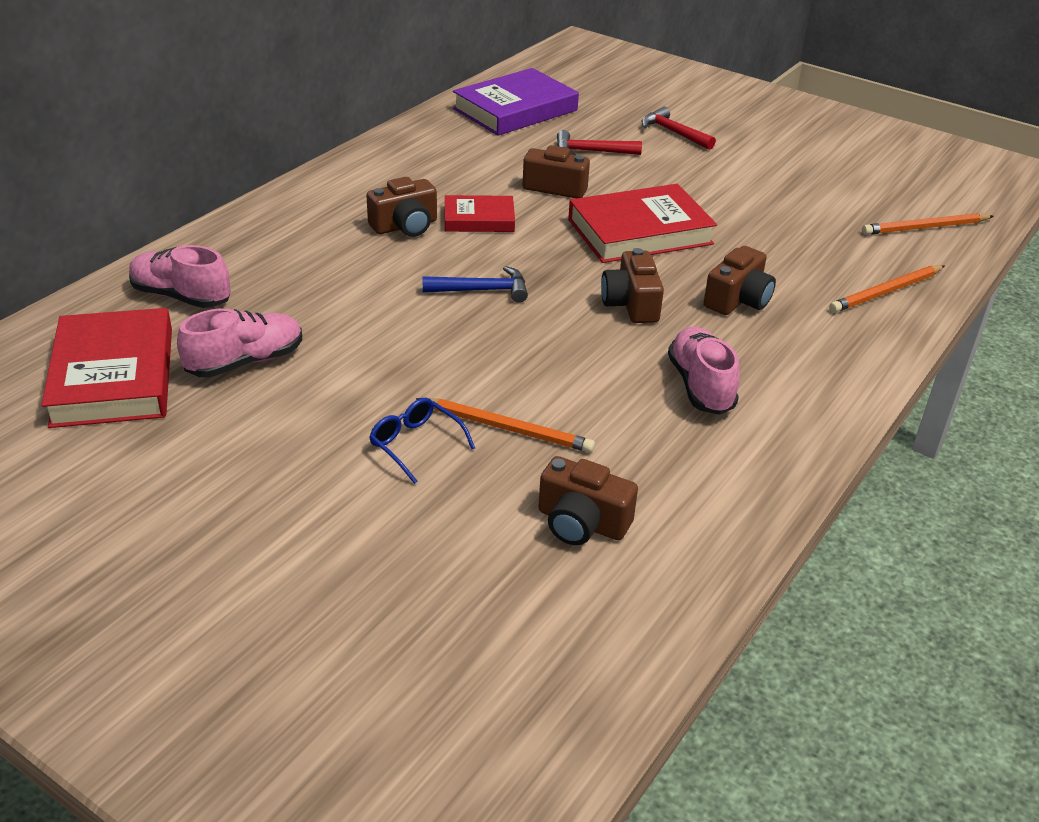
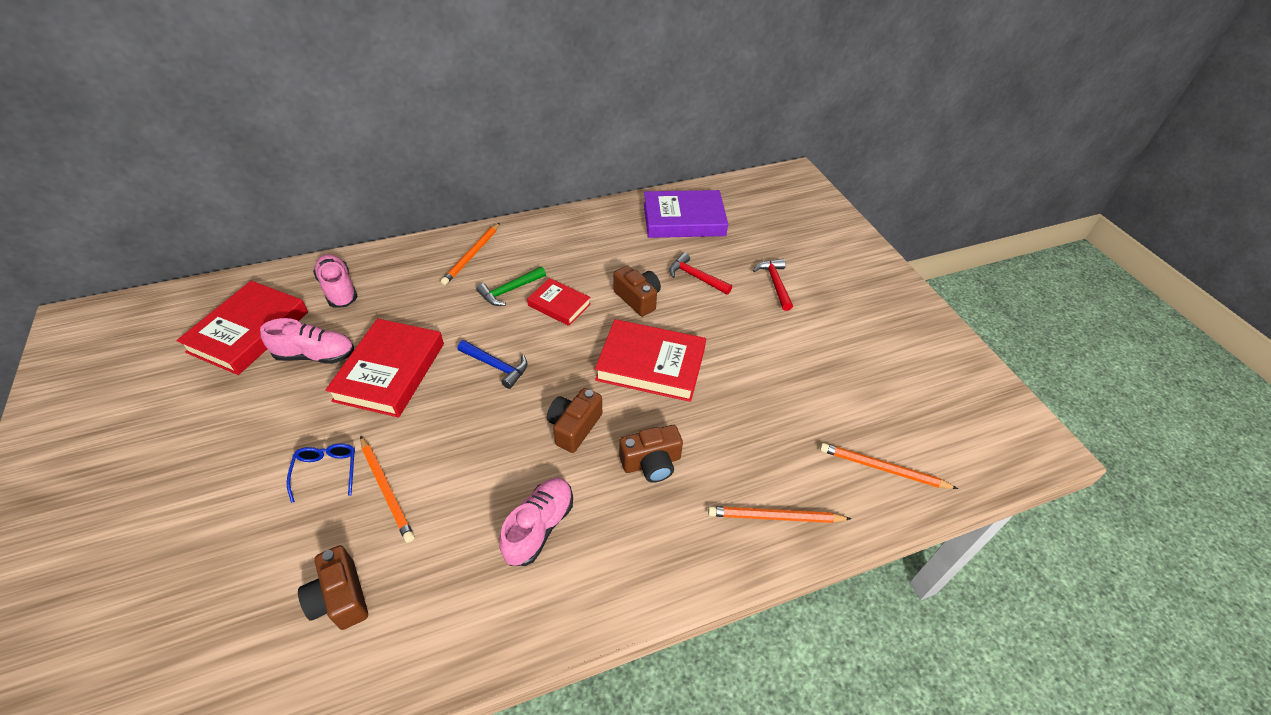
camera: 35 degrees right, 10 degrees up
(313, 212) = (472, 255): none -> orange pencil
(365, 340) = (390, 372): none -> red book
(405, 226) = (510, 290): brown camera -> green hammer

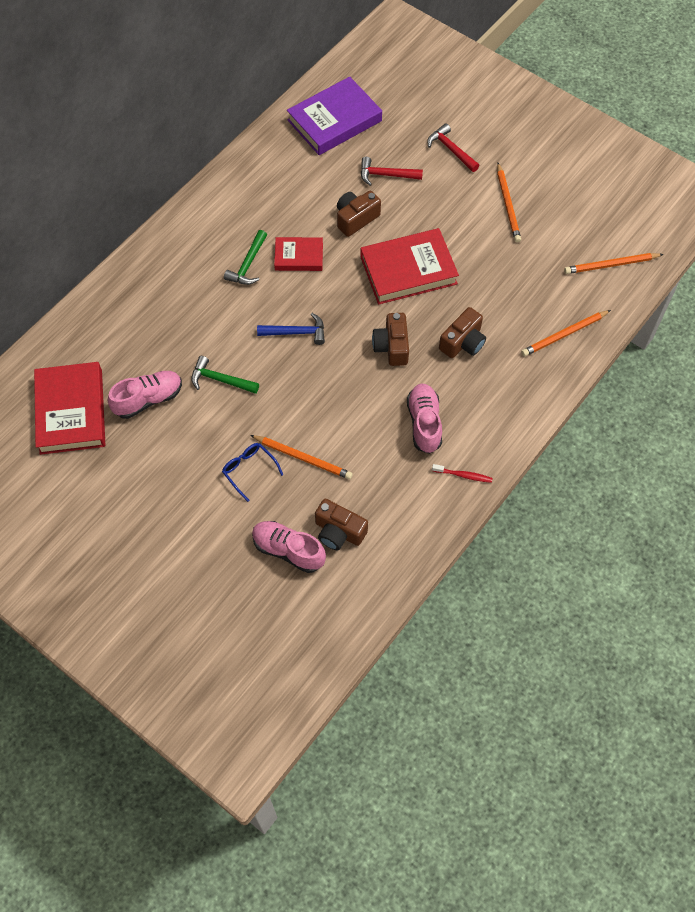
camera: 30 degrees left, 15 degrees up
(339, 289) = (105, 338): pink shoe -> pink shoe (288, 550)
(390, 372) = (220, 380): red book -> green hammer
(472, 255) = (186, 249): orange pencil -> orange pencil (508, 205)
(531, 618) = (463, 475): none -> red toothbrush
(638, 299) = (356, 219): brown camera -> brown camera turned 60 degrees counterclockwise

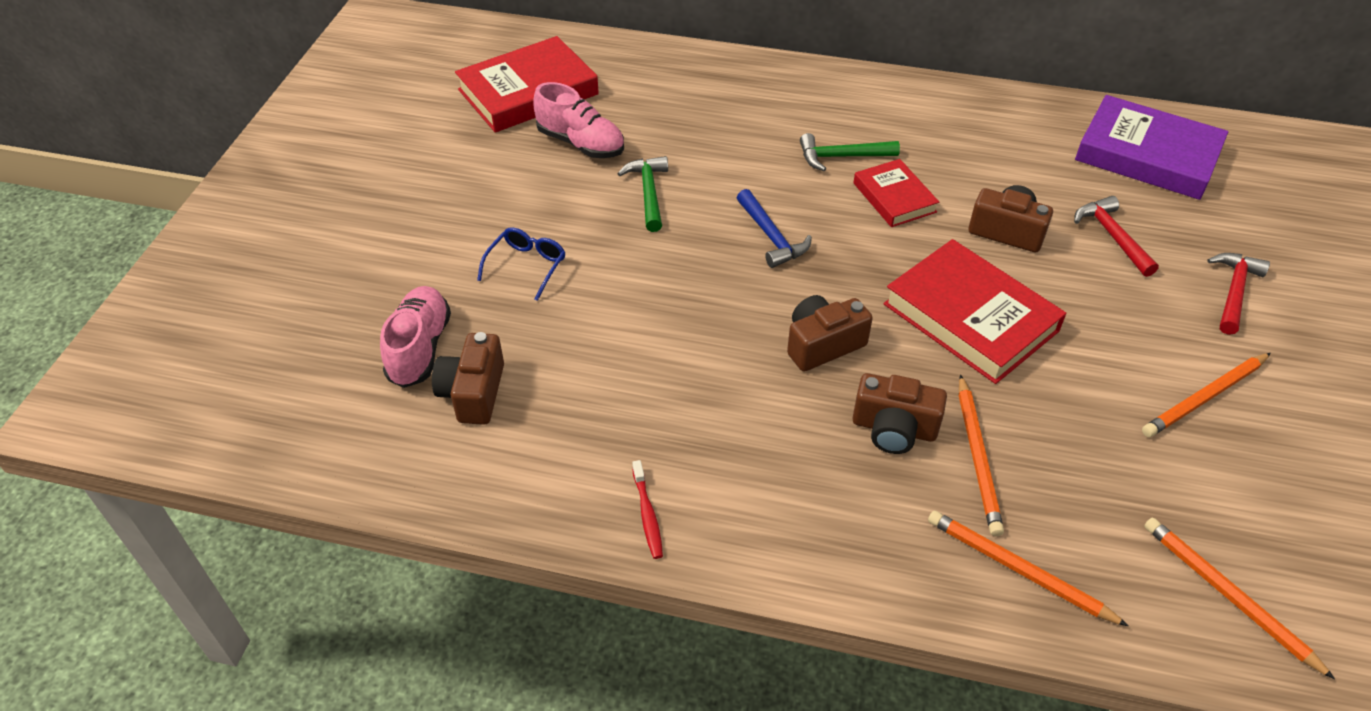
camera: 65 degrees right, 15 degrees down
(303, 458) = (575, 312): orange pencil -> orange pencil (978, 457)
(424, 423) = (713, 430): pink shoe -> none

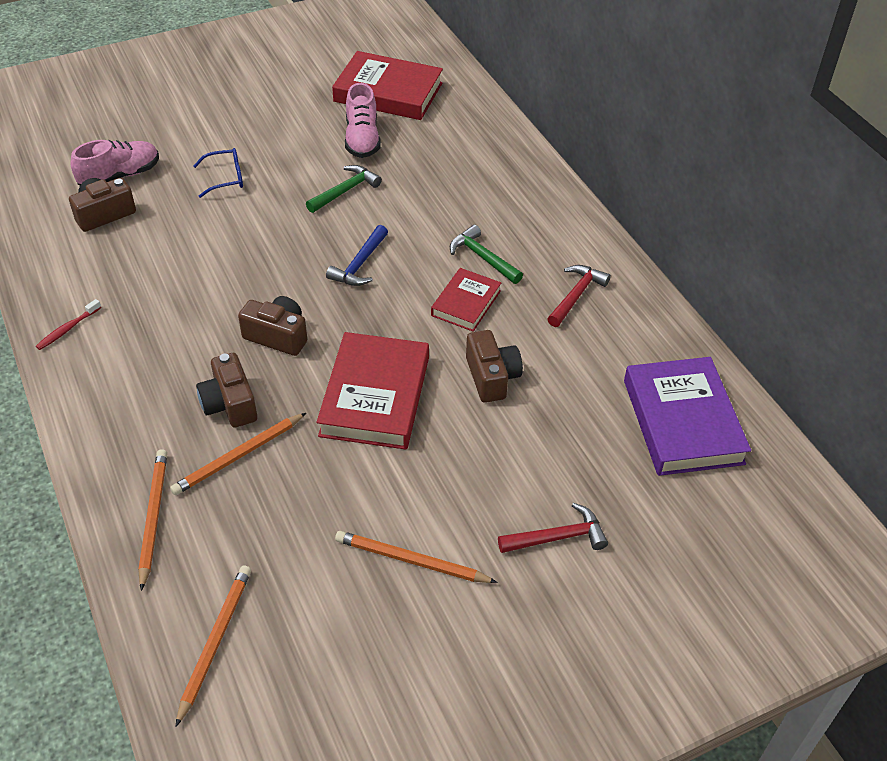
camera: 50 degrees right, 0 degrees up
(1112, 236) = (550, 438): red hammer -> red hammer (576, 295)

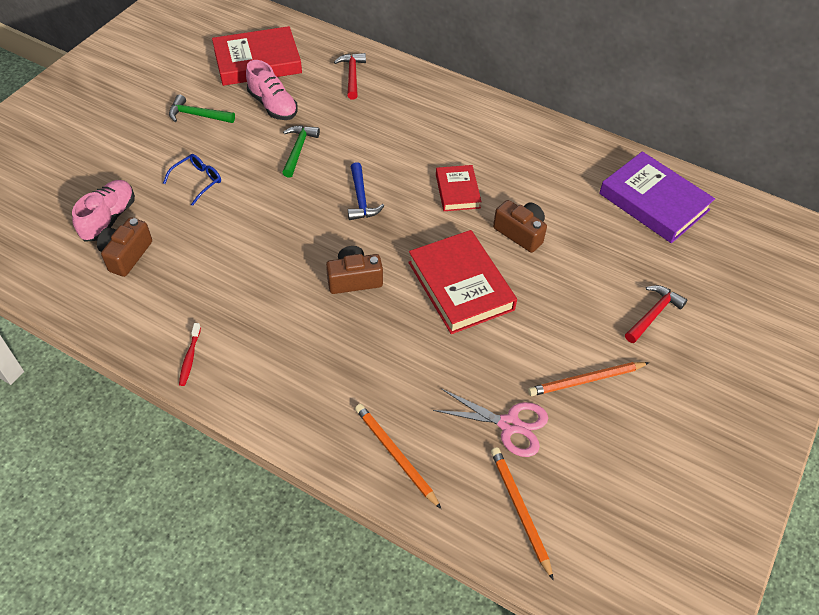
camera: 35 degrees left, 5 degrees up
(229, 404) = (368, 345): brown camera -> none
(238, 456) = (411, 378): orange pencil -> none
(287, 555) = (509, 425): none -> pink scissors
(482, 257) = (438, 154): green hammer -> green hammer (197, 115)
(576, 295) = (520, 151): red hammer -> red hammer (352, 75)

